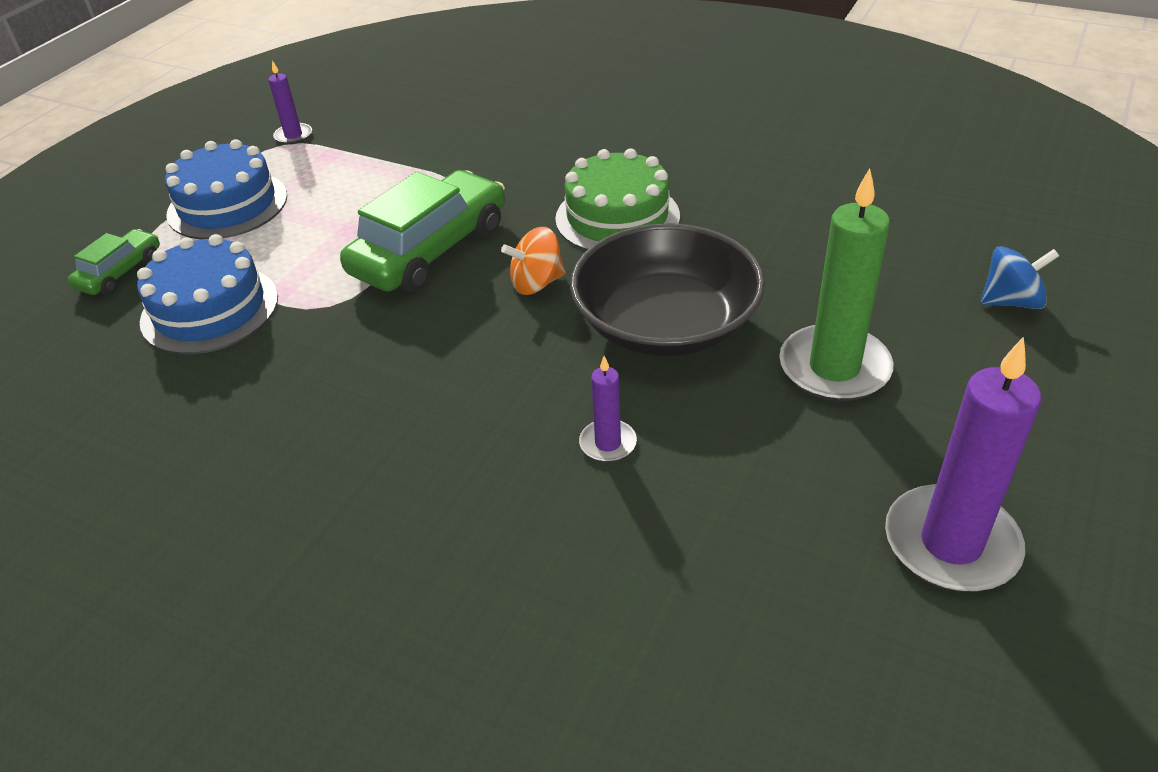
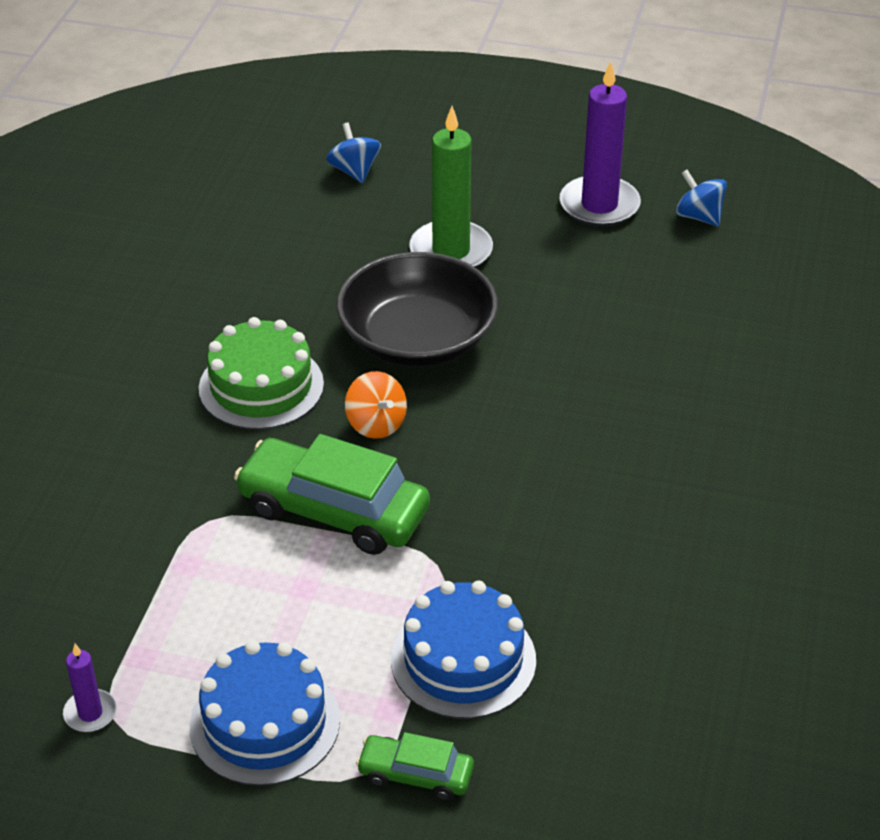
camera: 105 degrees left, 0 degrees up
(608, 443) = (563, 353): purple candle -> none
(925, 681) = (698, 217): none -> blue spinning top

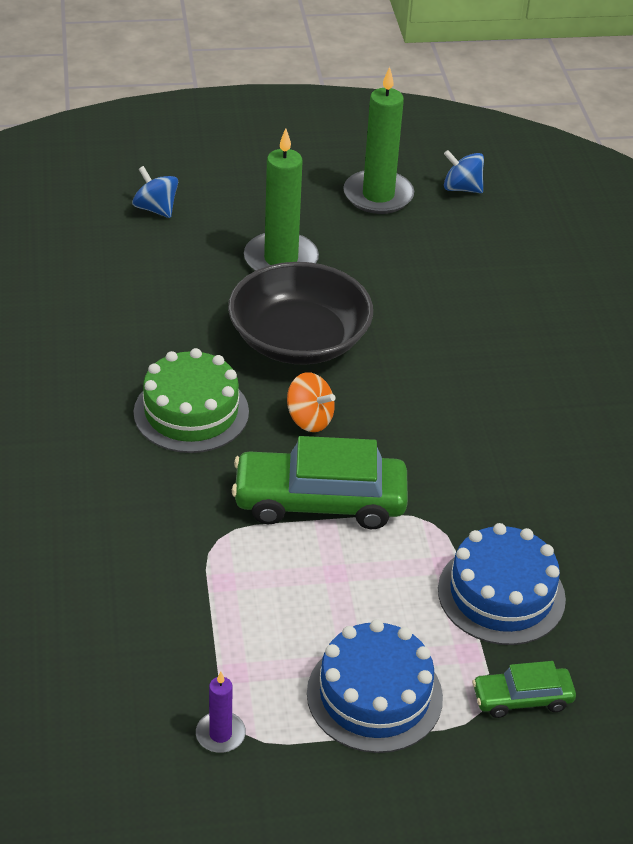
camera: 25 degrees left, 0 degrees up
(599, 205) = (378, 195): purple candle -> green candle

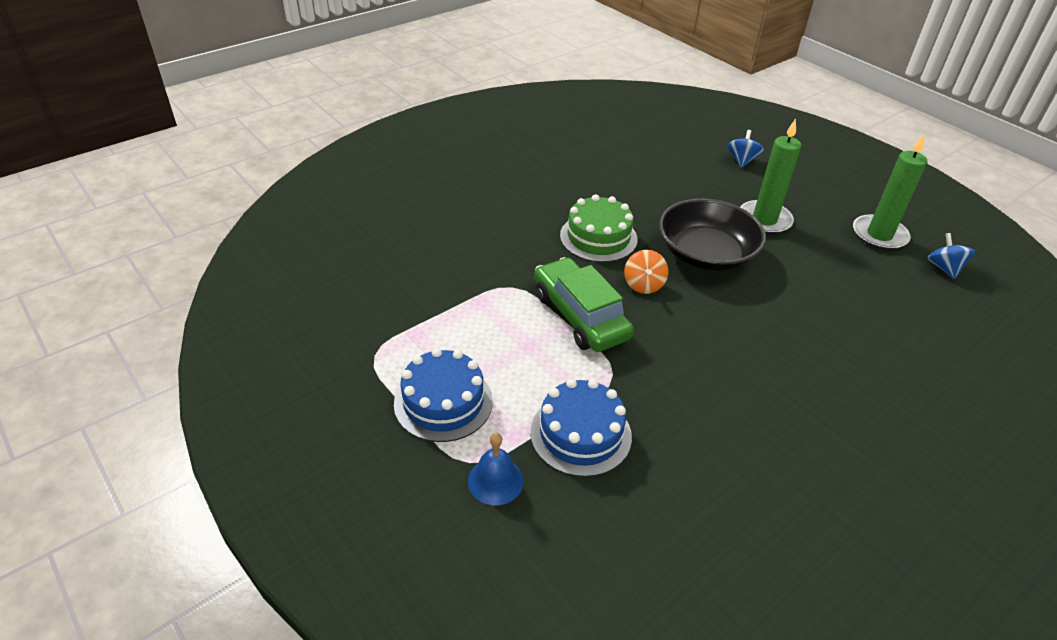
camera: 60 degrees right, 0 degrees up
(220, 734) = (367, 346): purple candle -> none
(522, 698) = (495, 481): green car -> blue bell

